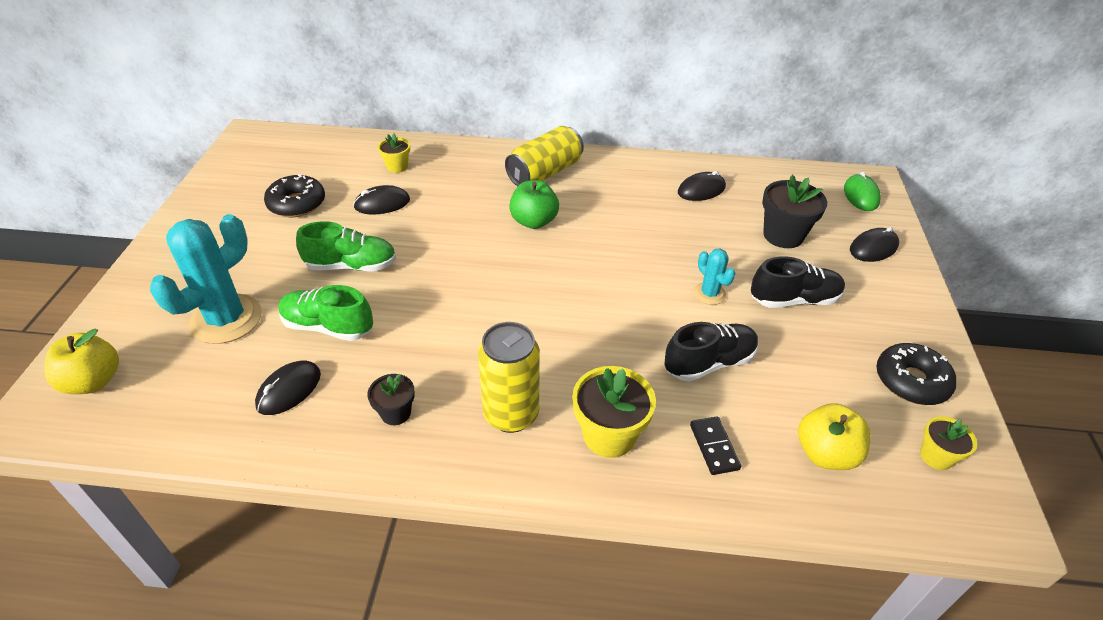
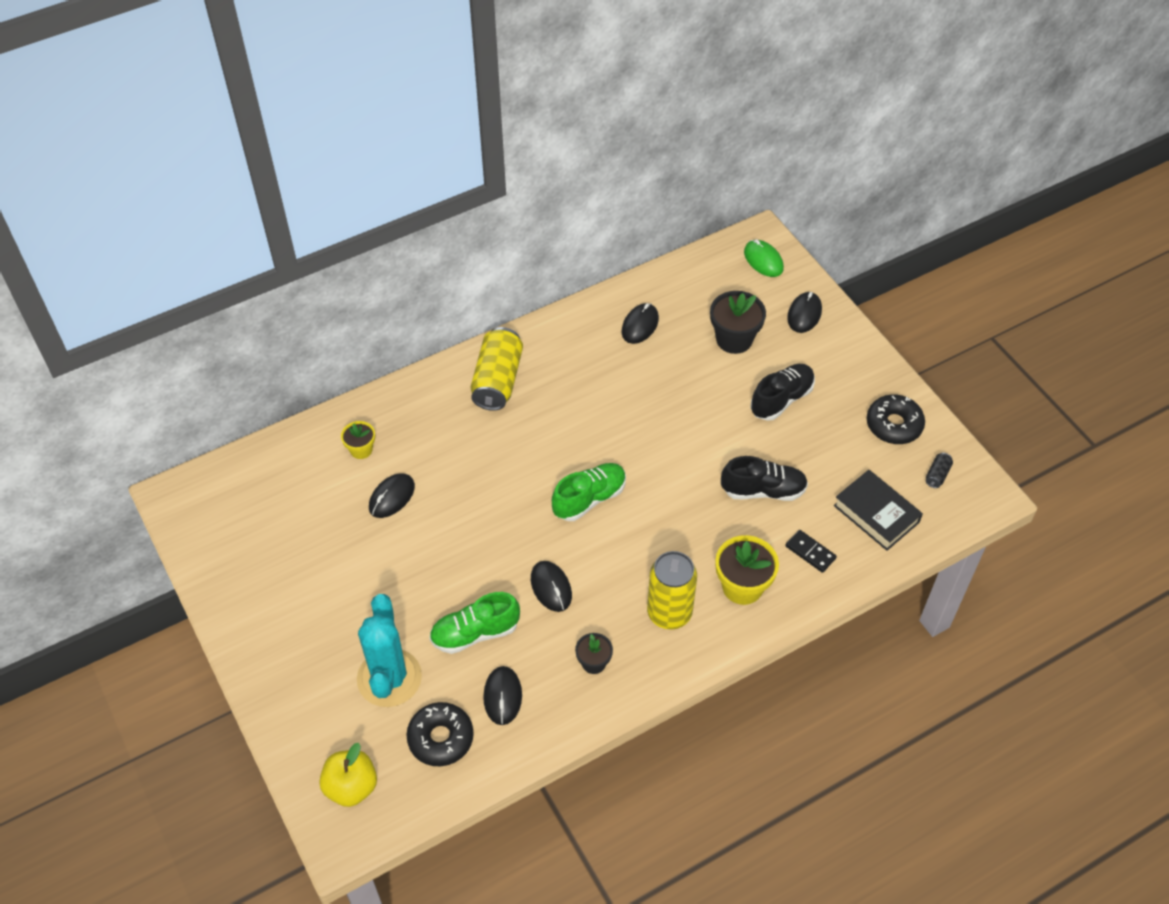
camera: 35 degrees left, 10 degrees up
(297, 204) = (316, 542): black donut -> black donut (441, 738)
(351, 266) = (433, 571): green shoe -> green shoe (589, 499)
(428, 329) = (551, 587): none -> black mouse
(534, 221) = (536, 439): green apple -> none
(709, 294) = (721, 430): turquoise cactus -> none
(709, 363) = (763, 490): black shoe -> black shoe turned 60 degrees clockwise
(825, 453) = (876, 514): yellow apple -> black book
(936, 456) = (937, 475): yellow flower pot -> black can

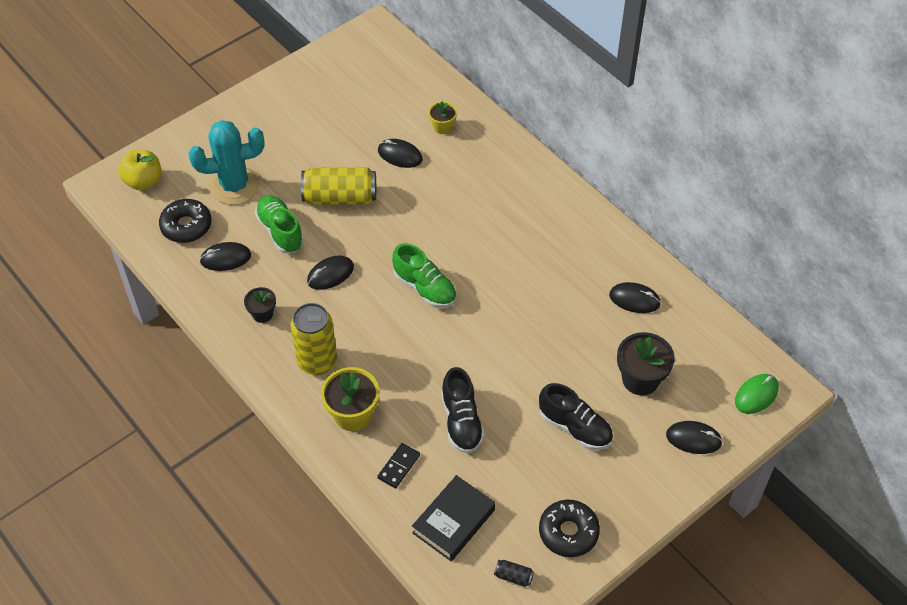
camera: 80 degrees right, 0 degrees up
(497, 380) = (538, 203): yellow can -> yellow can (340, 197)

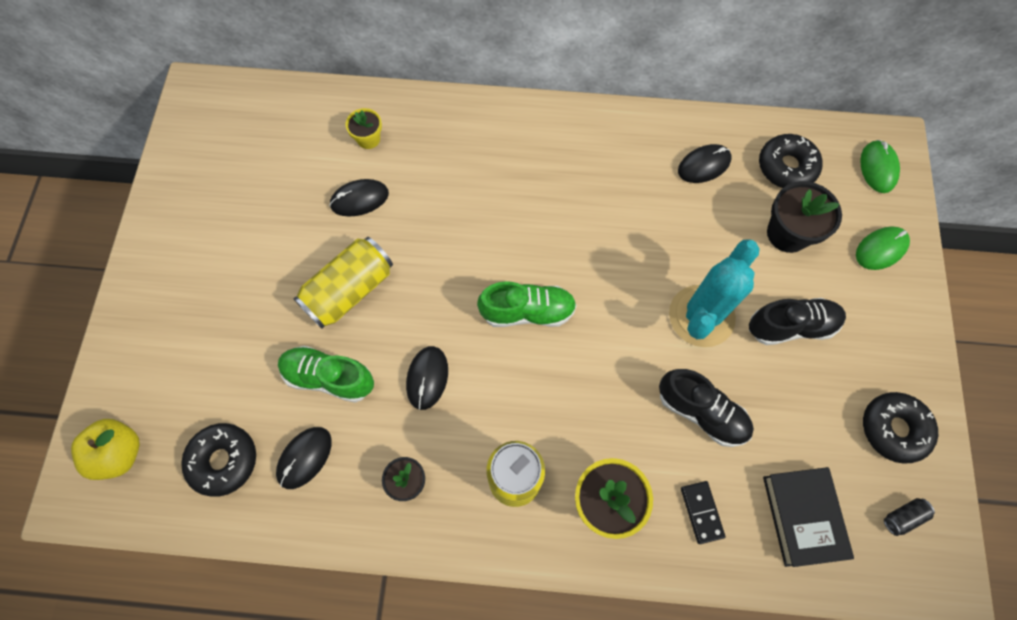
camera: 45 degrees left, 15 degrees up
(234, 186) = (227, 371): turquoise cactus -> turquoise cactus (701, 316)
(690, 344) = (786, 167): none -> black donut
(693, 439) = (881, 249): black mouse -> green mouse

